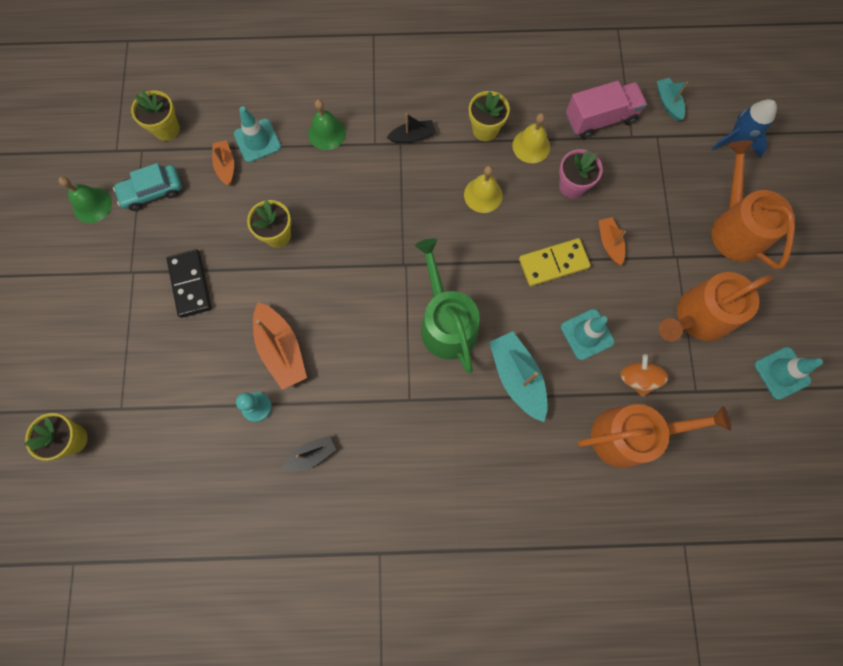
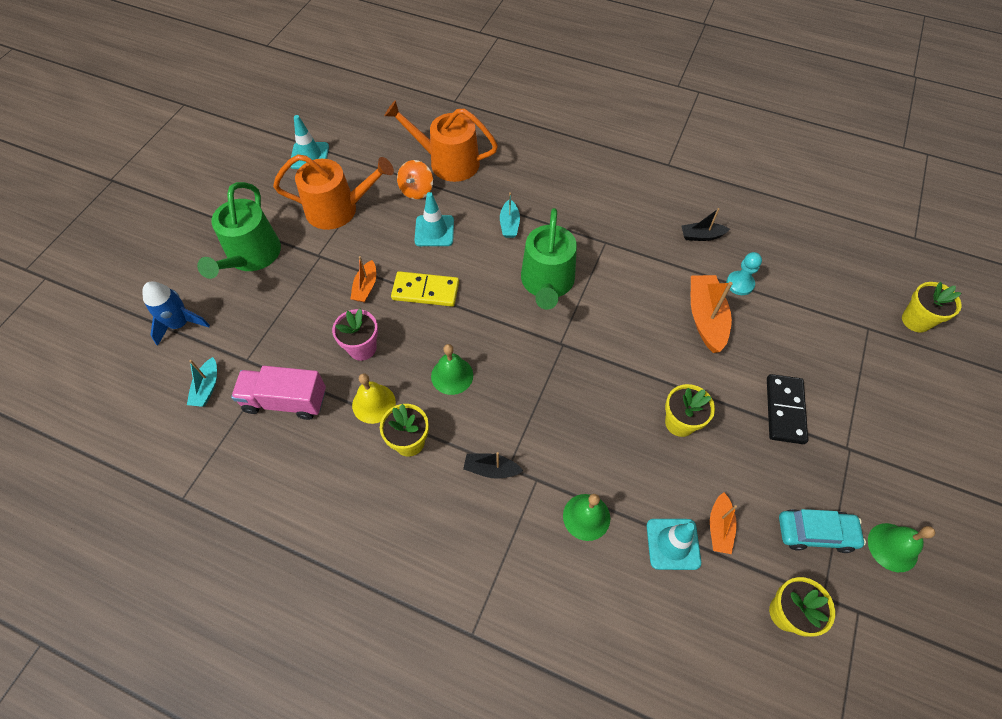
camera: 155 degrees left, 15 degrees down
(483, 195) = (452, 375): yellow bell -> green bell
(517, 377) = (509, 224): turquoise boat -> turquoise boat, size x0.58
(735, 228) = (251, 256): orange watering can -> green watering can

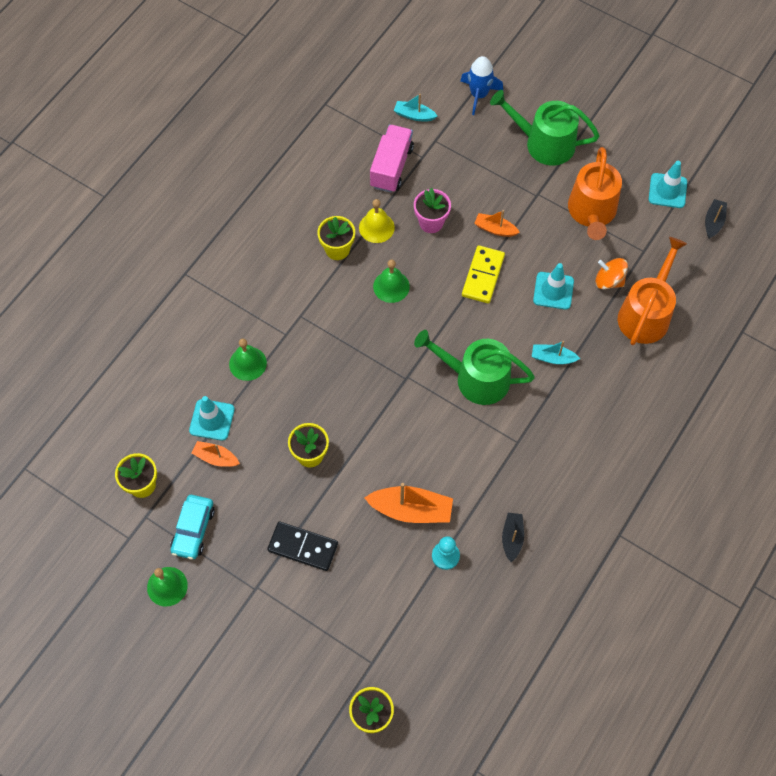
camera: 100 degrees right, 5 degrees up
(491, 469) = (301, 303): black boat -> black boat (713, 222)

